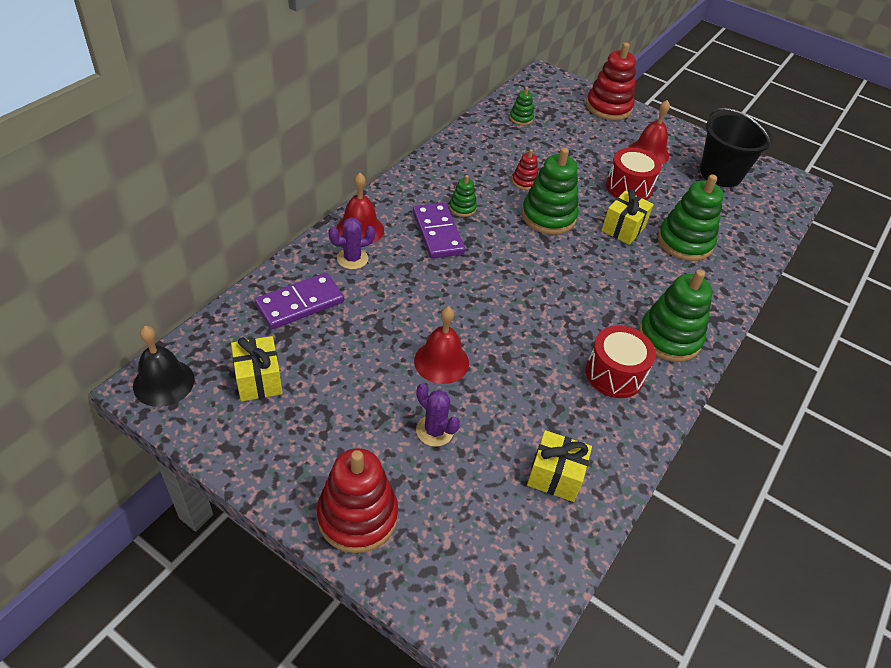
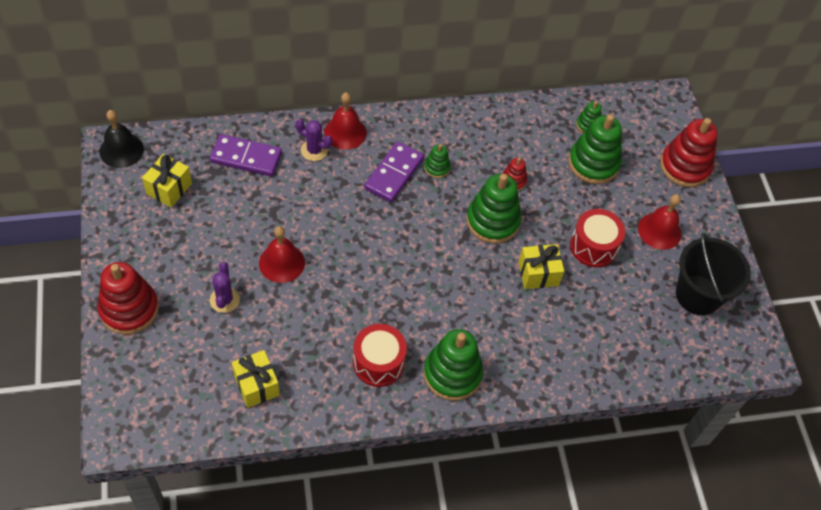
camera: 45 degrees right, 10 degrees up
(684, 242) = (573, 322): green stacking toy -> green stacking toy (593, 163)

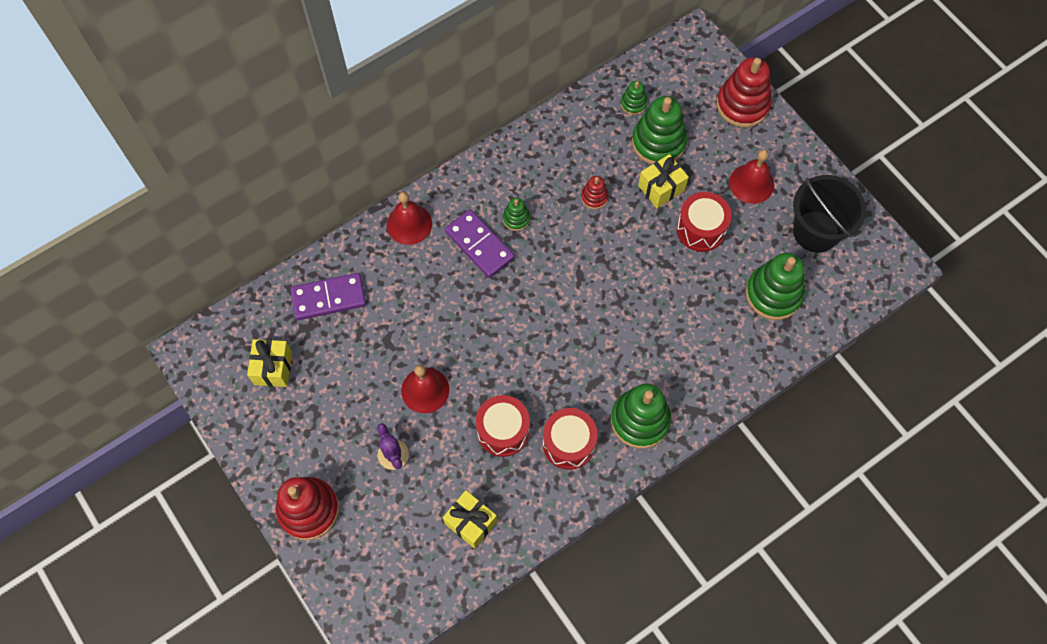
camera: 20 degrees left, 10 degrees up
(121, 150) = (201, 351): black bell -> none
(314, 150) = (390, 258): purple cactus -> none
(328, 325) = (503, 431): none -> red drum
(394, 173) = (479, 245): purple domino -> purple domino turned 45 degrees counterclockwise
(492, 221) = (597, 249): green stacking toy -> green stacking toy (773, 294)
(538, 274) = (665, 282): yellow gift -> yellow gift (661, 188)

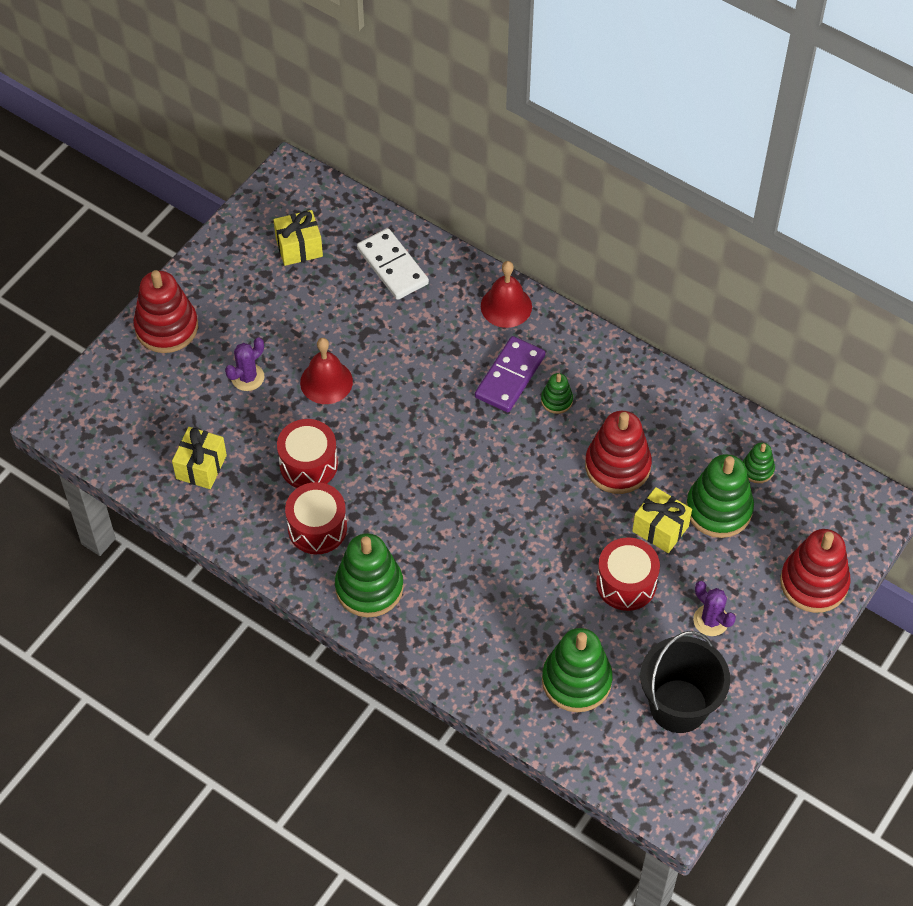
camera: 70 degrees right, 10 degrees down
(329, 298) = (392, 266): purple domino -> white domino
(594, 197) = (617, 466): red stacking toy -> red stacking toy, size x2.02
(751, 183) = (711, 620): red bell -> purple cactus

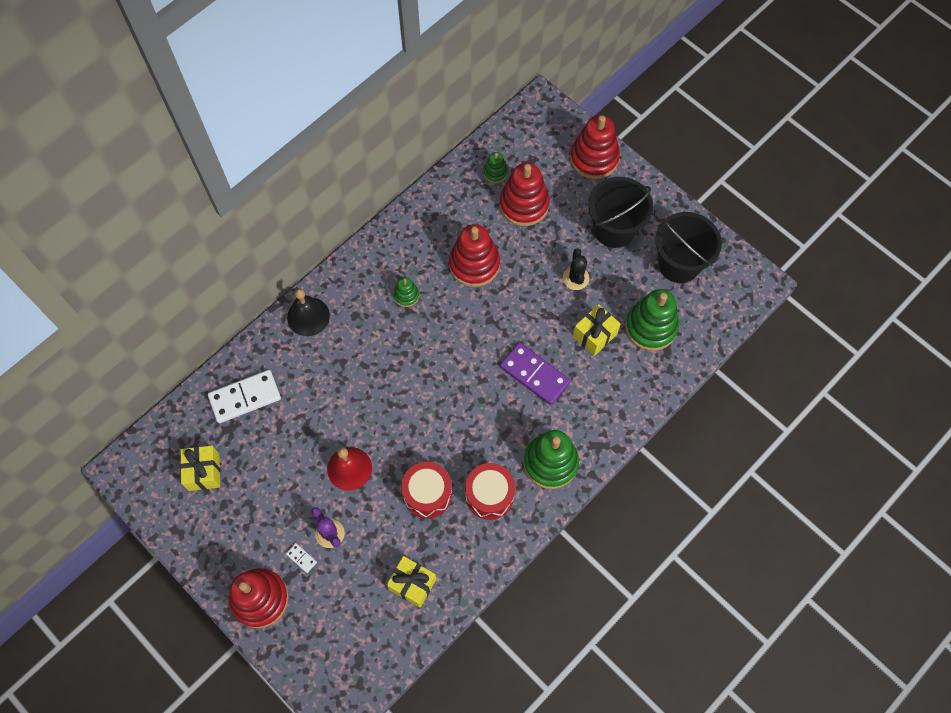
camera: 80 degrees left, 10 degrees up
(216, 356) = (301, 558): none -> white domino
(506, 306) = (308, 316): red bell -> black bell
(510, 376) = (376, 325): purple domino -> purple domino (534, 375)
(626, 583) = (576, 278): red drum -> black cactus
(660, 529) = (533, 246): yellow gift -> yellow gift (594, 335)
(711, 620) = (614, 229): purple cactus -> black bucket
(719, 509) = (524, 204): green stacking toy -> red stacking toy

